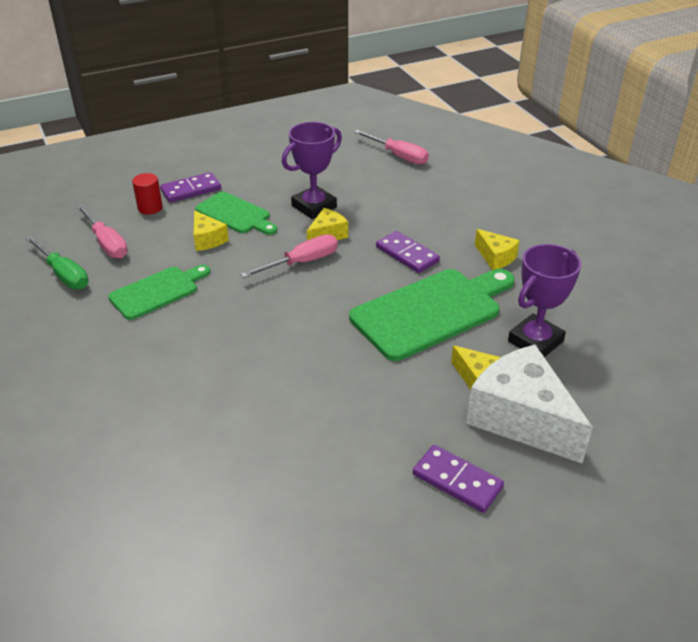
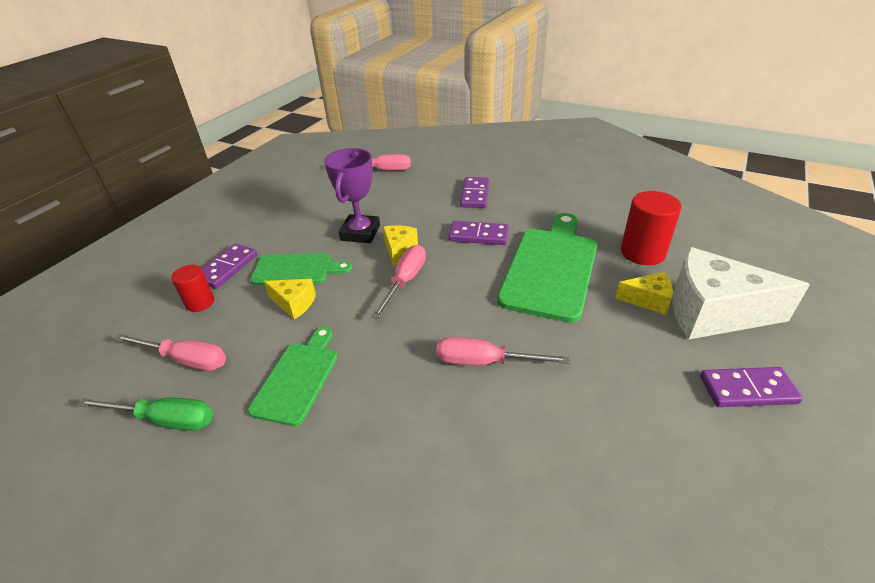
camera: 35 degrees left, 0 degrees up
(286, 349) = (484, 362): none -> pink screwdriver
(453, 216) = (475, 194): none -> purple domino
(495, 257) = (540, 209): yellow cheese -> none
(535, 341) = (642, 252): purple trophy -> red cylinder

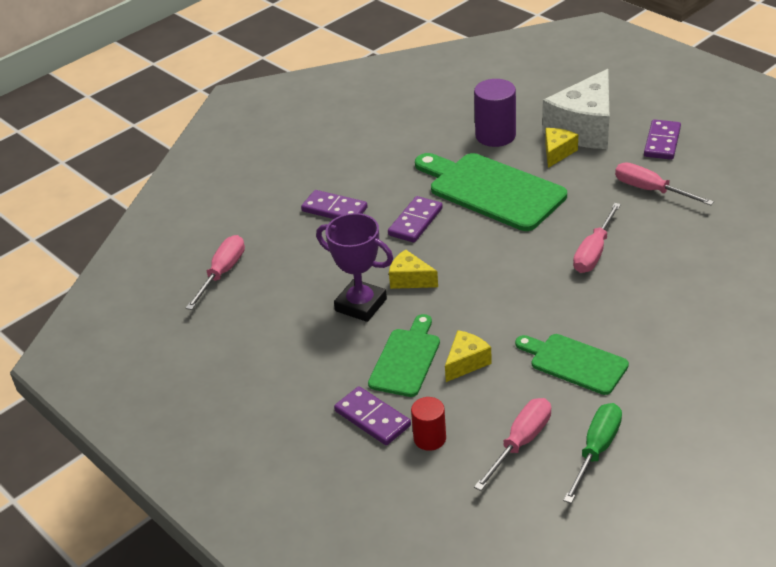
camera: 70 degrees left, 0 degrees up
(405, 281) = (466, 282): pink screwdriver -> pink screwdriver (651, 190)
(642, 252) = (495, 136): red cylinder -> purple cylinder

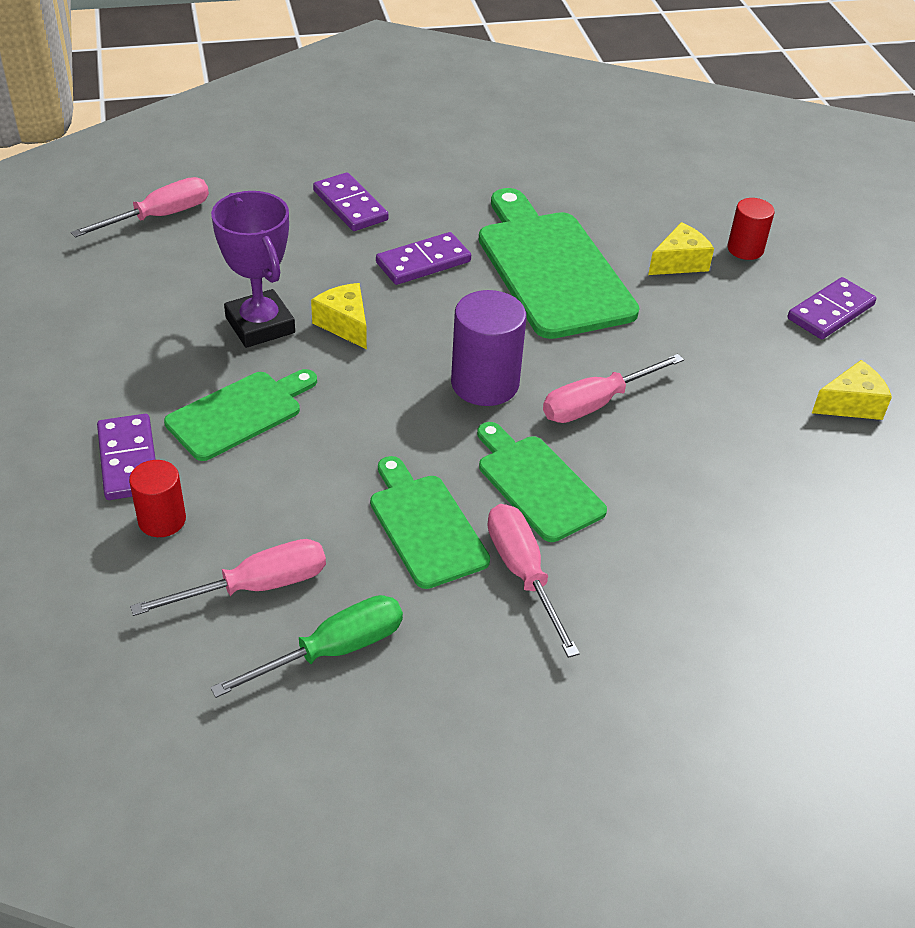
camera: 25 degrees right, 5 degrees up
(466, 362) = (300, 454): yellow cheese -> yellow cheese (851, 404)
(495, 136) = (624, 208): purple cylinder -> purple cylinder (485, 383)
(584, 128) = (745, 249): white cheese -> red cylinder
(608, 310) = (537, 484): none -> green cutting board
(651, 190) = (752, 364): pink screwdriver -> pink screwdriver (523, 574)

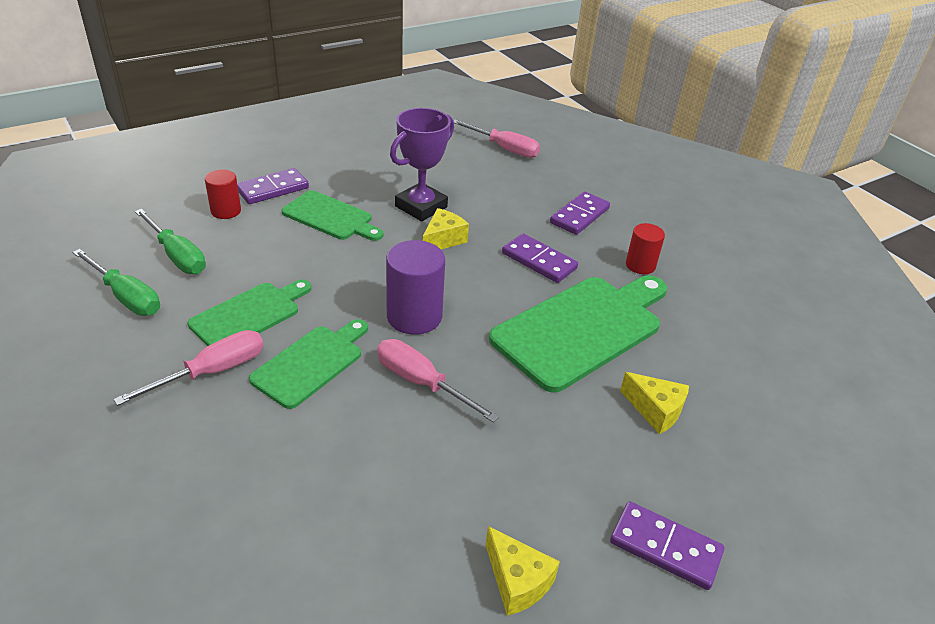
camera: 70 degrees right, 5 degrees down
(255, 586) = (177, 256): pink screwdriver -> green screwdriver
(745, 249) = (718, 459): red cylinder -> red cylinder (640, 265)

